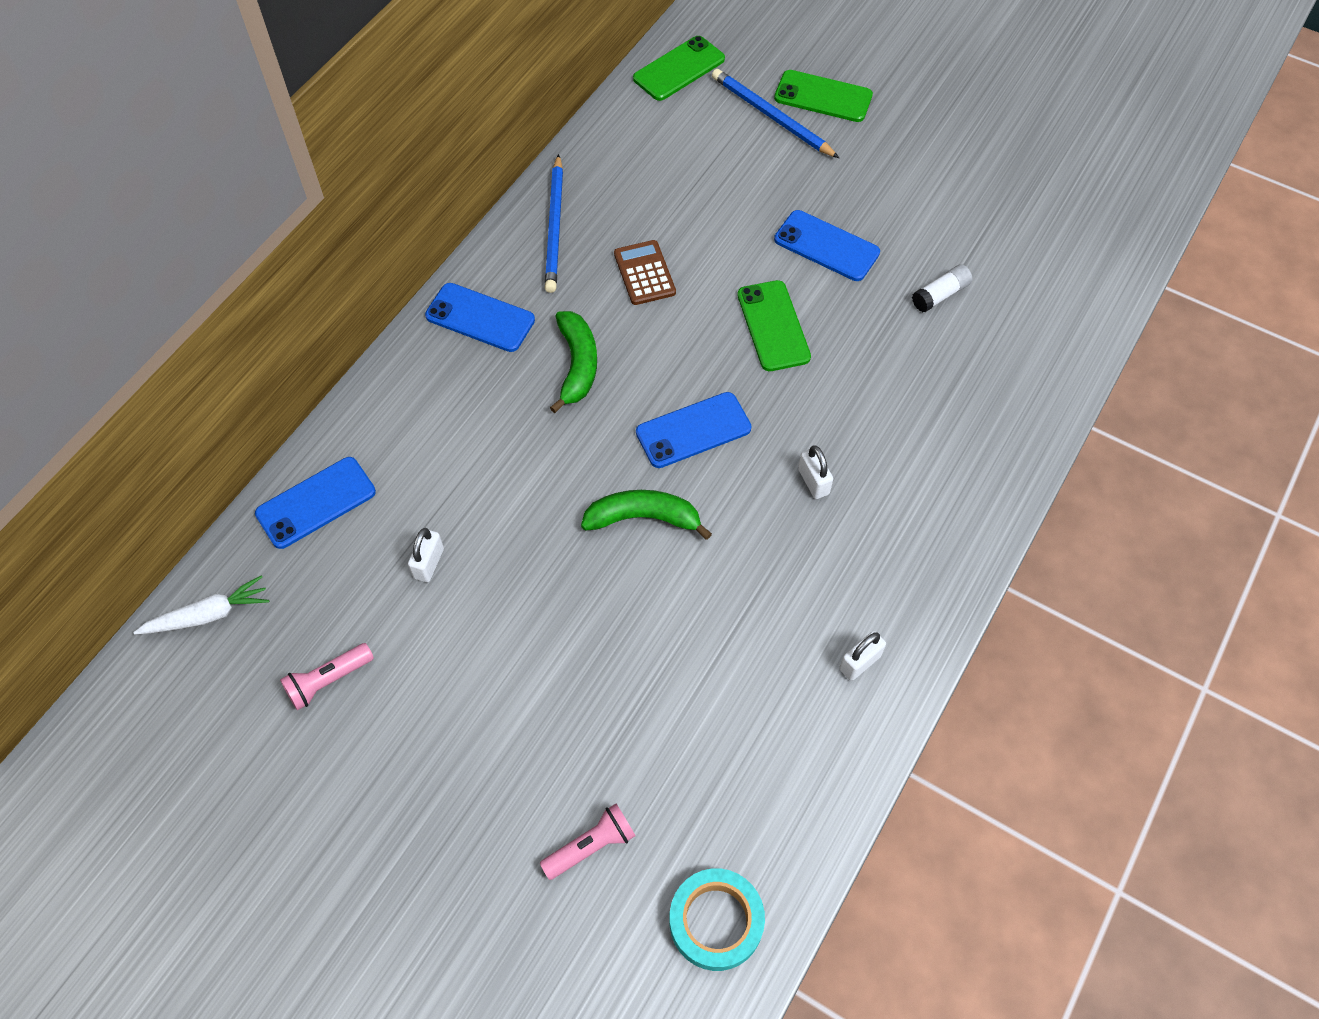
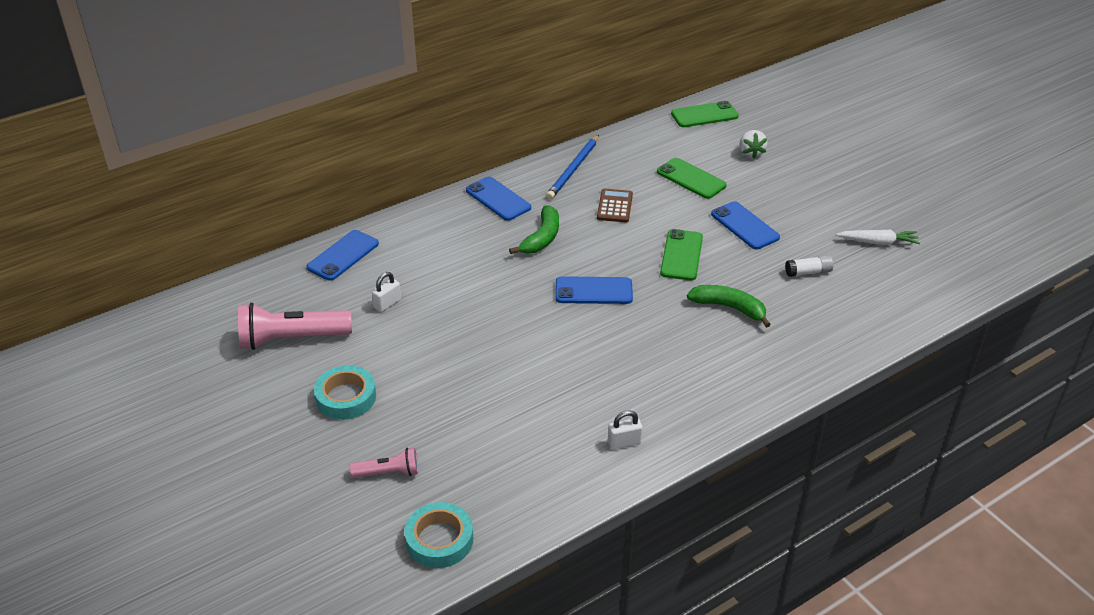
camera: 25 degrees right, 20 degrees down
(208, 615) = (248, 287): white carrot -> white carrot (878, 242)
(316, 503) = (343, 255): blue phone -> blue phone turned 45 degrees counterclockwise
(328, 681) = (292, 339): pink flashlight -> pink flashlight, size x1.86
(463, 748) = (346, 397): none -> turquoise tape
(643, 518) = (532, 324): green banana -> green banana (729, 308)
(772, 117) = (751, 153): blue pencil -> white strawberry
(813, 481) = (655, 340): white padlock -> none
(823, 97) = (792, 152): green phone -> green phone (691, 179)

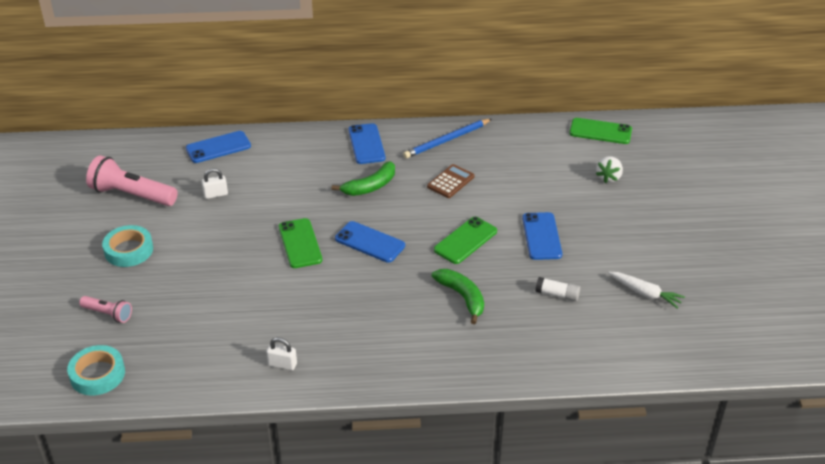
camera: 30 degrees right, 0 degrees up
(691, 179) = (535, 181): green phone -> green phone (300, 243)

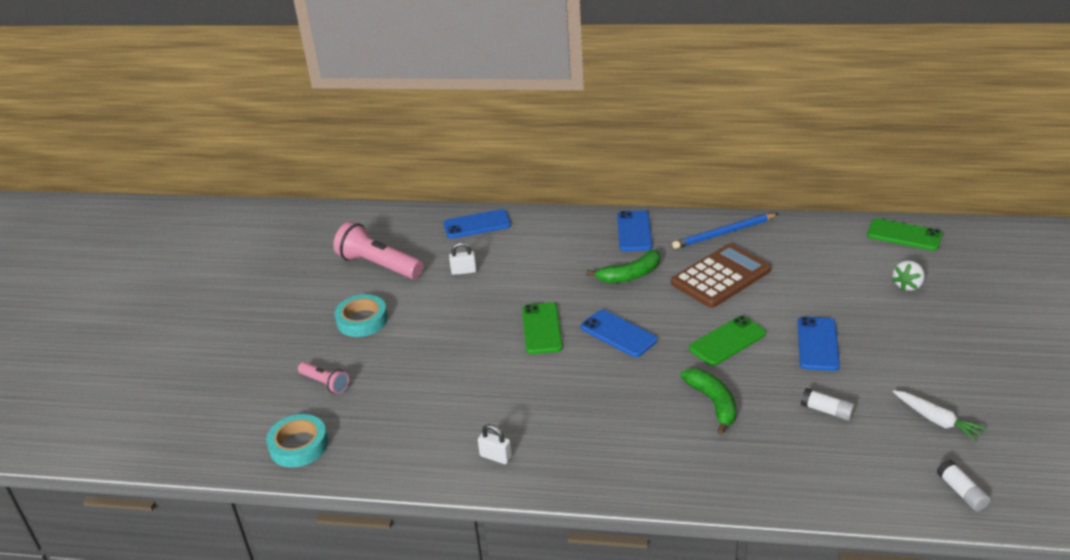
camera: 15 degrees right, 5 degrees down
(450, 182) = (721, 277): brown calculator -> brown calculator, size x1.79
(670, 351) = (961, 492): none -> white glue stick

